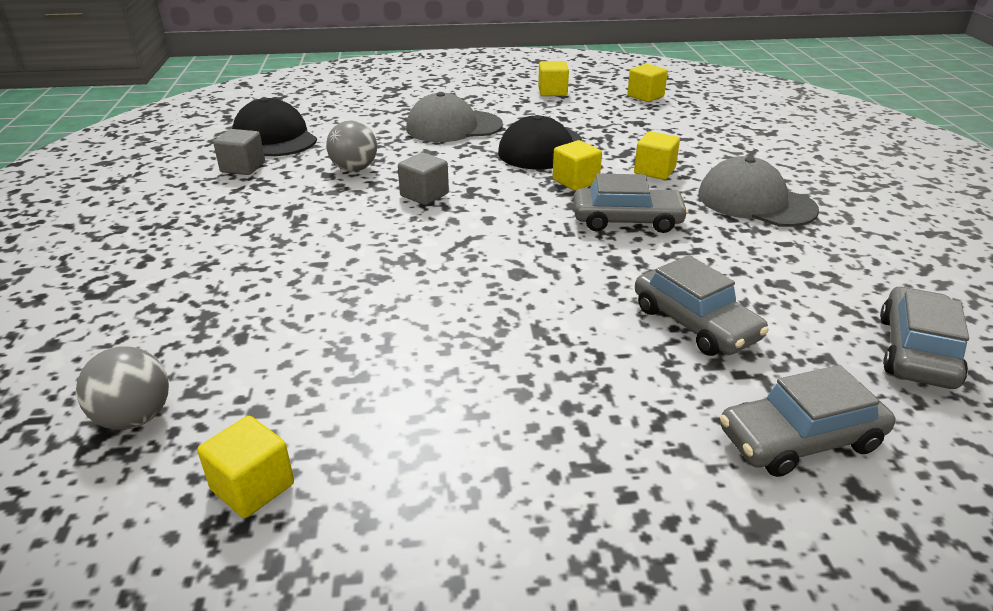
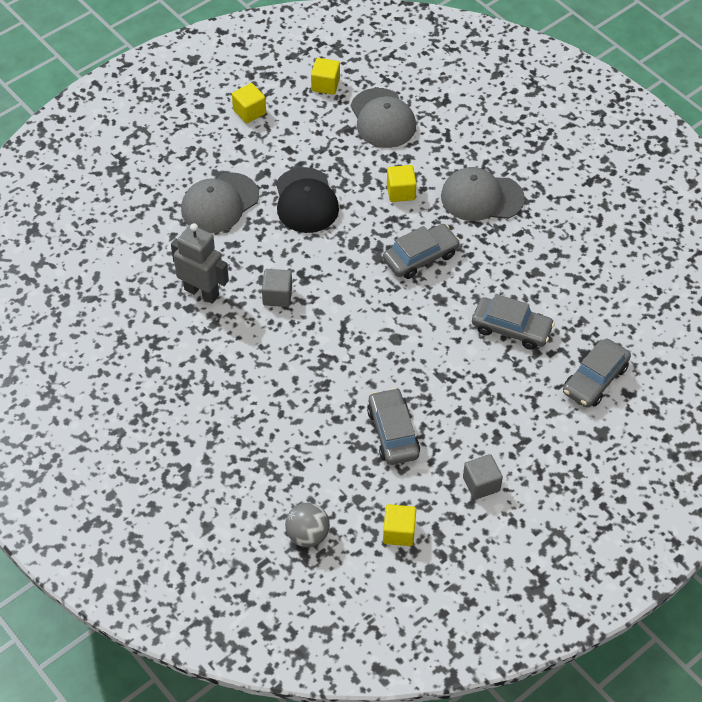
camera: 35 degrees left, 20 degrees up
(243, 167) = (121, 332): grey cube -> grey cube (481, 484)
(275, 137) = (100, 285): black cap -> none
(354, 169) = (202, 292): grey ball -> grey robot
(575, 181) = (360, 230): yellow cube -> none
(685, 125) = (382, 118): none -> grey cap
(916, 351) = (619, 293): grey car -> grey car (393, 433)

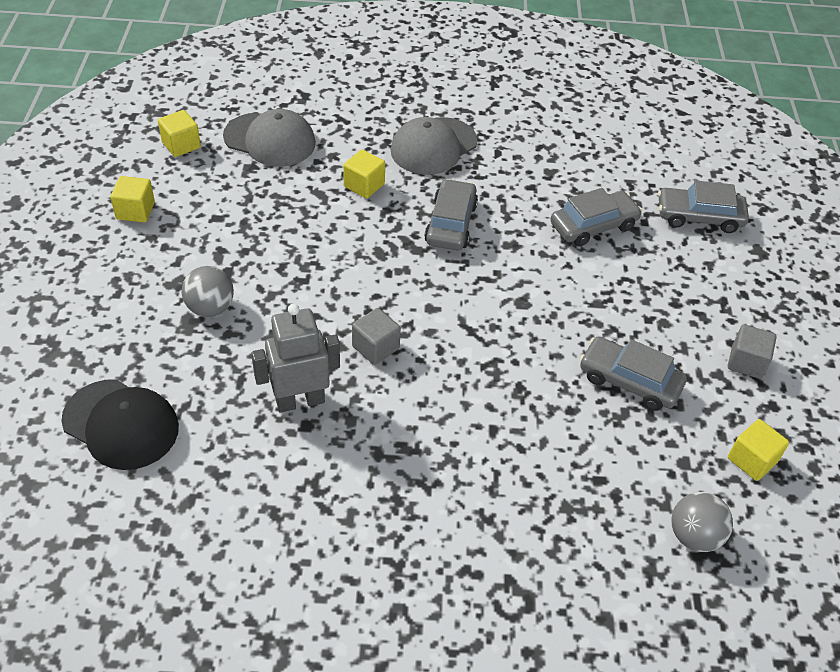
camera: 50 degrees left, 5 degrees down
(219, 203) = (210, 308): grey cap -> grey ball
(306, 201) = (291, 248): black cap -> black cap (121, 424)
(595, 379) = (699, 217): grey car -> grey car turned 105 degrees clockwise

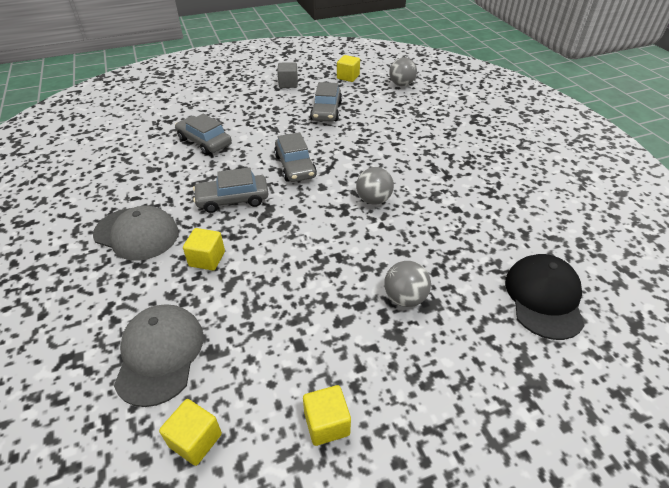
camera: 110 degrees left, 5 degrees down
(300, 401) = (442, 218): grey robot -> none
(375, 347) = (373, 200): grey cube -> grey ball
(699, 217) = (177, 108): grey car -> grey car (295, 166)

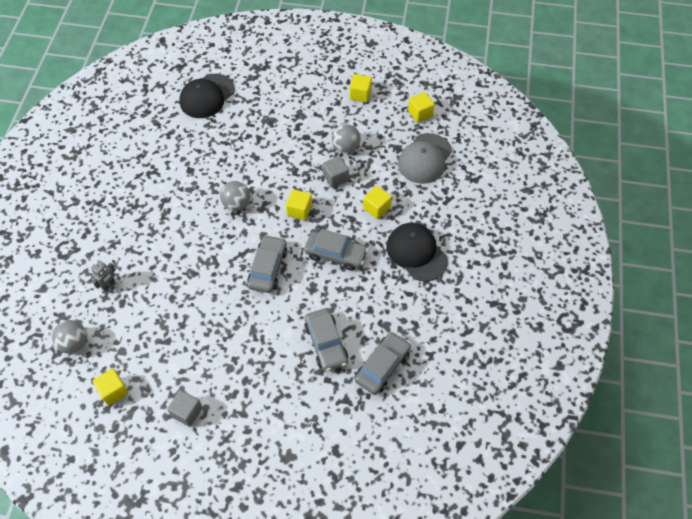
camera: 150 degrees left, 15 degrees up
(136, 234) = (416, 253): grey cap -> black cap
(281, 271) = (335, 178): none -> grey cube
(300, 220) = (299, 210): none -> yellow cube
(326, 111) = (186, 335): grey car -> grey car (382, 366)
(405, 298) = (278, 129): grey ball -> grey ball (346, 147)
(419, 114) = (108, 284): none -> grey robot

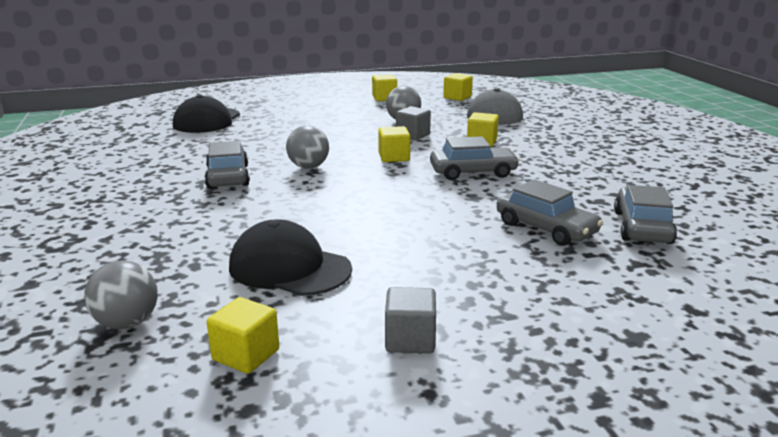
camera: 25 degrees left, 35 degrees down
(108, 284) = (158, 255): grey robot -> none
(268, 268) = (398, 196): grey car -> grey car (228, 177)
(416, 253) = (562, 155): black cap -> black cap (289, 268)

